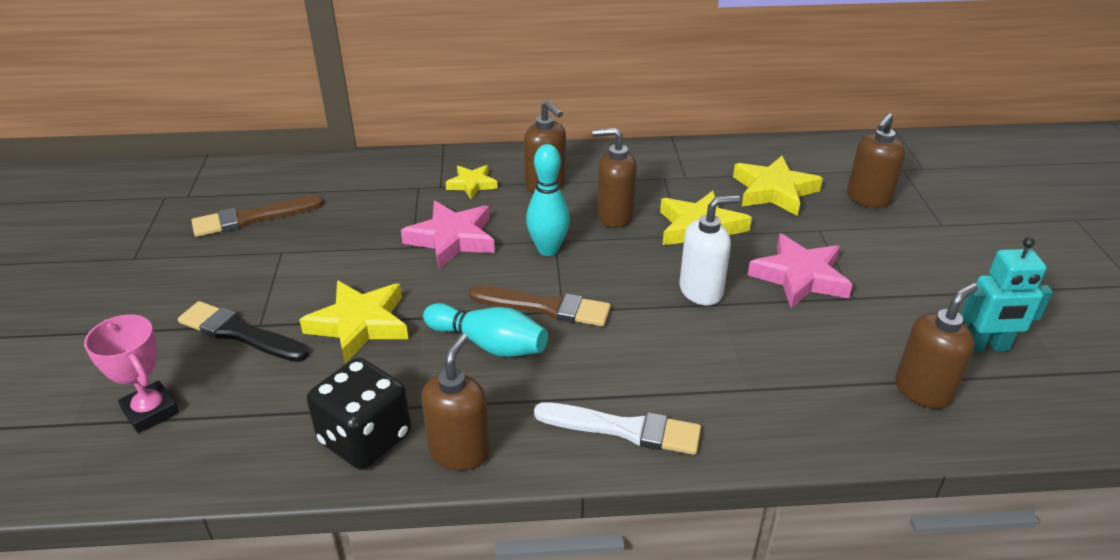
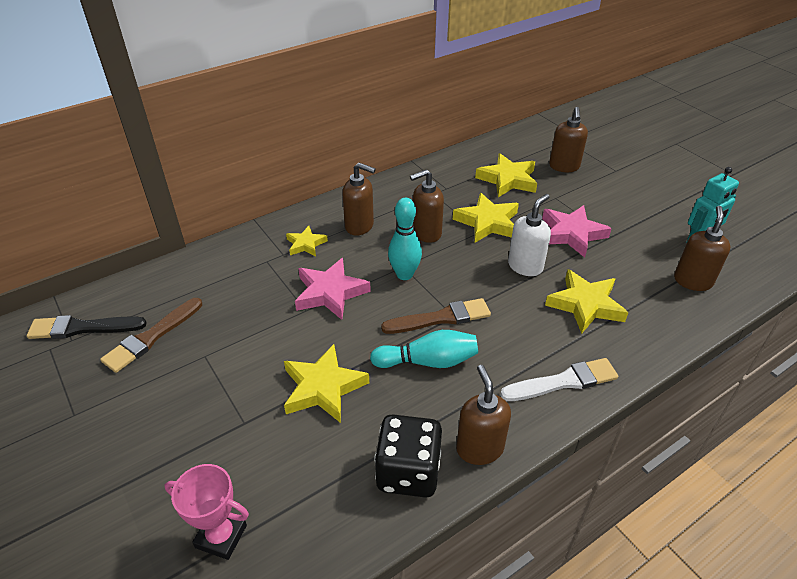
camera: 30 degrees left, 5 degrees up
(239, 333) = (234, 437): black brush -> black brush (82, 328)
(737, 360) = (585, 305): none -> yellow star

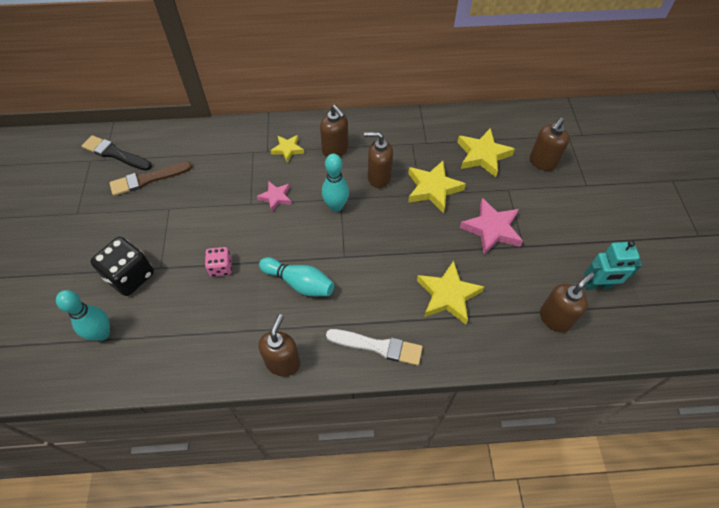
camera: 30 degrees right, 15 degrees up
(221, 536) = (102, 333): pink trophy -> turquoise bowling pin
(323, 387) = (221, 267): yellow star -> pink dice
(330, 292) = (276, 197): pink star -> pink star, size x0.59
(408, 472) = (228, 353): black dice -> black dice (130, 276)
(441, 318) = (334, 254): brown brush -> none
(525, 266) = (430, 240): white soap dispenser -> none

